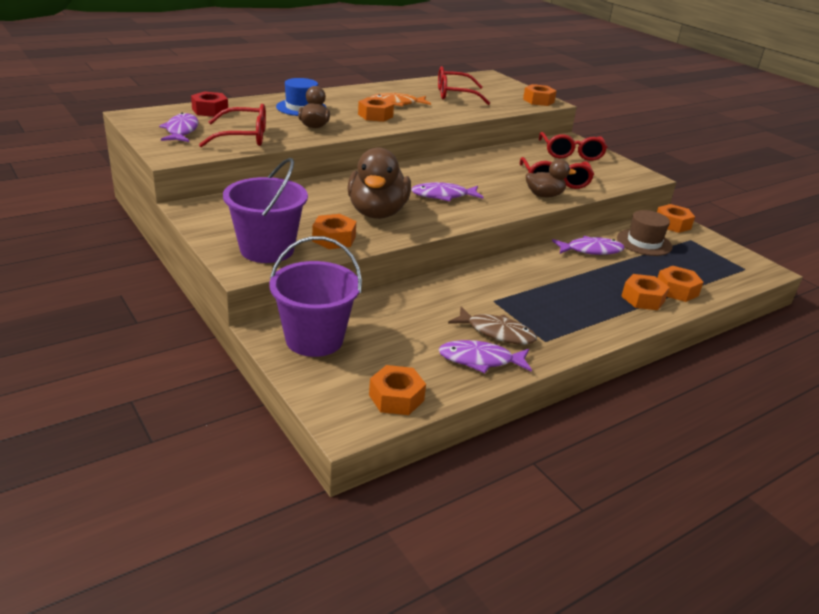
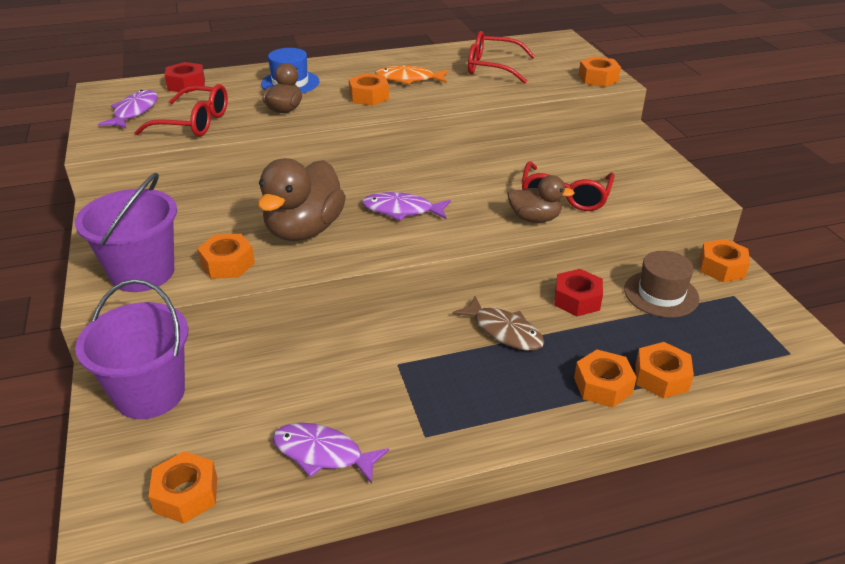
camera: 20 degrees right, 5 degrees up
(496, 333) = (370, 414): brown fish -> brown fish (504, 331)
(571, 153) = (616, 154): red glasses -> none
(591, 250) = (577, 299): purple fish -> red nut

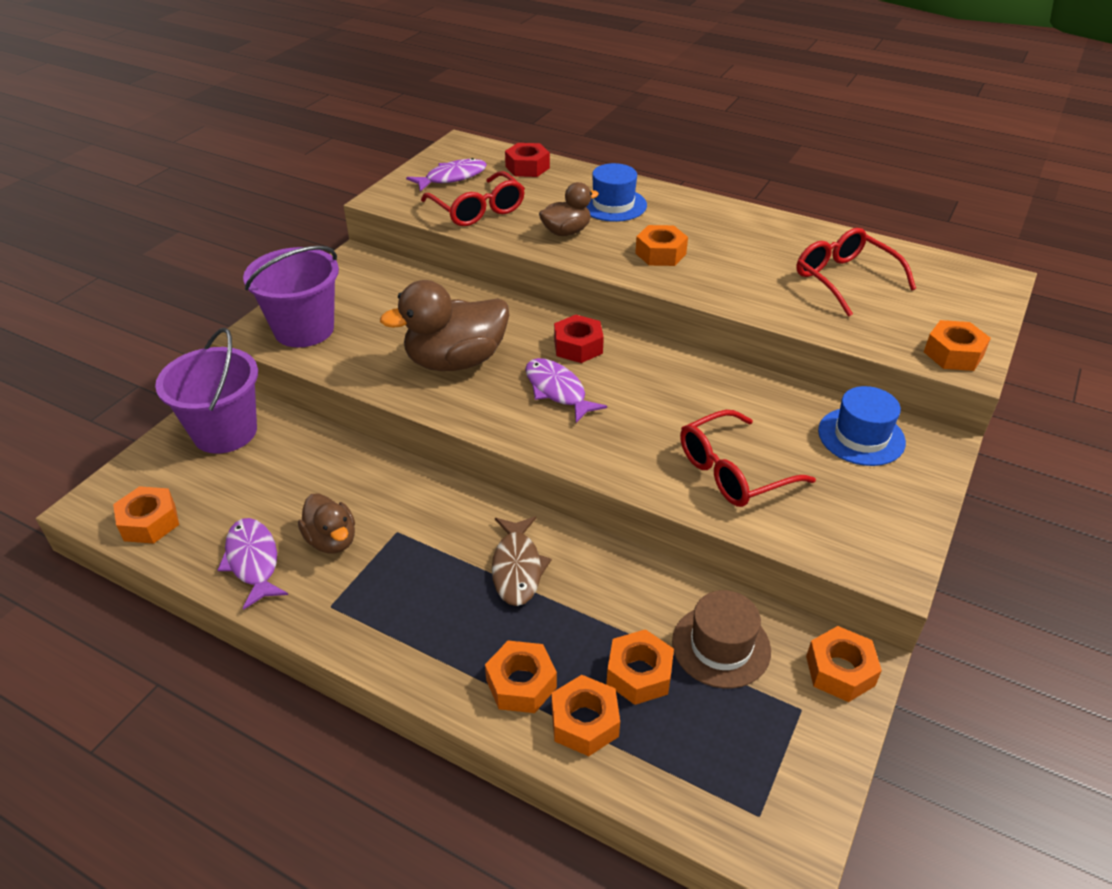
camera: 45 degrees right, 5 degrees up
(228, 264) = (363, 357): orange nut -> orange nut (639, 674)
(408, 79) = (729, 252): orange fish -> none
(534, 218) = (663, 475): brown duck -> brown duck (332, 540)
(577, 299) = (627, 588): red nut -> red nut (578, 346)
(594, 147) = (861, 436): none -> blue hat

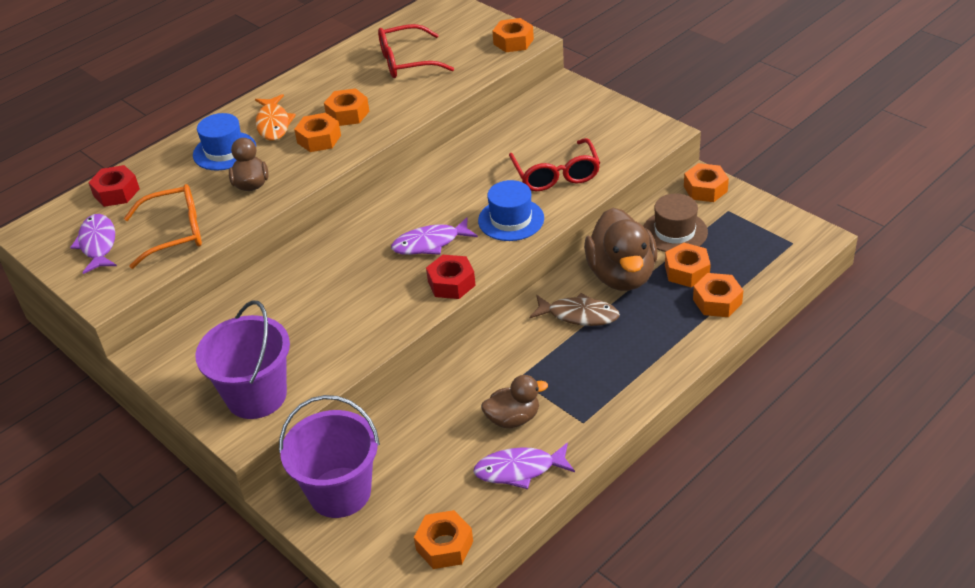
camera: 70 degrees left, 0 degrees up
(455, 361) = (361, 297): brown duck -> brown duck (621, 275)
(477, 210) = (174, 233): red glasses -> orange glasses
(521, 683) = (681, 326): orange nut -> orange nut (348, 114)
(578, 346) = (379, 224): red nut -> red nut (451, 283)
(672, 221) = (273, 124): none -> orange fish
(861, 436) = (545, 113): blue hat -> blue hat (511, 219)

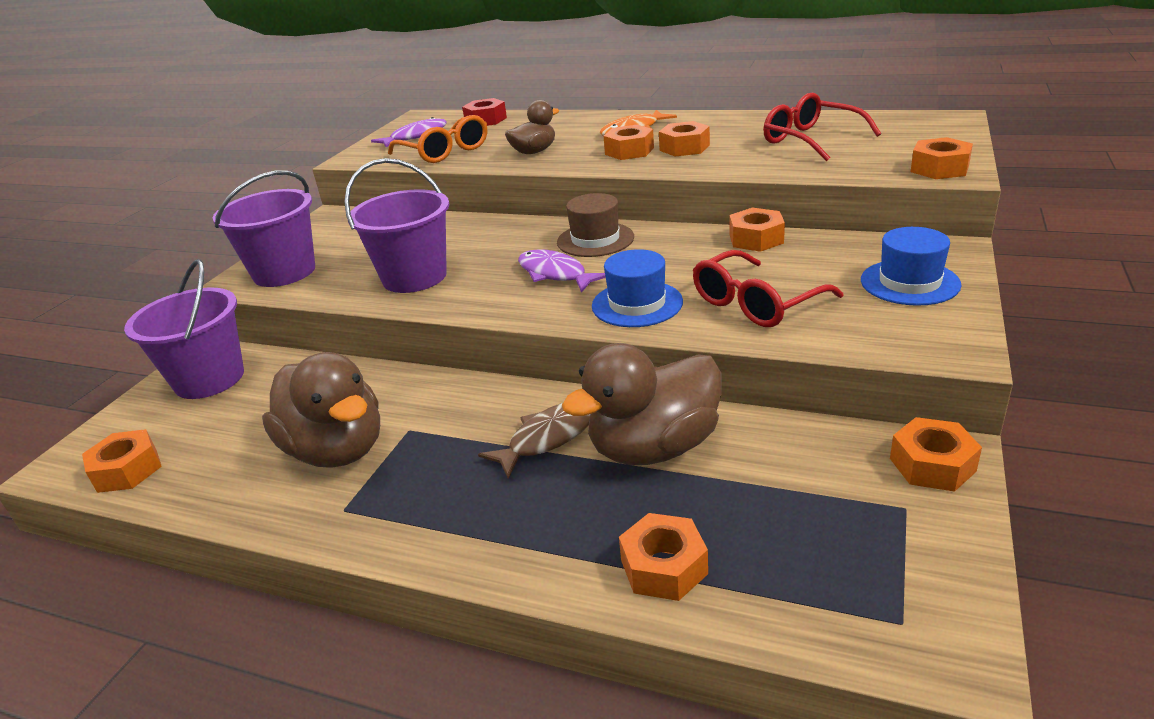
camera: 65 degrees right, 10 degrees down
(224, 151) = (573, 129): blue hat -> blue hat (909, 282)
(356, 316) = (414, 277): none -> purple bucket
(451, 283) = (494, 307): red nut -> none
(513, 418) = (337, 450): brown duck -> brown duck, size x1.77
(519, 470) = (249, 484): purple fish -> none
(579, 315) = (548, 438): brown fish -> brown fish turned 120 degrees counterclockwise
(674, 232) = (793, 466): brown hat -> brown hat (595, 240)
(687, 271) = (712, 509): orange nut -> orange nut (756, 239)

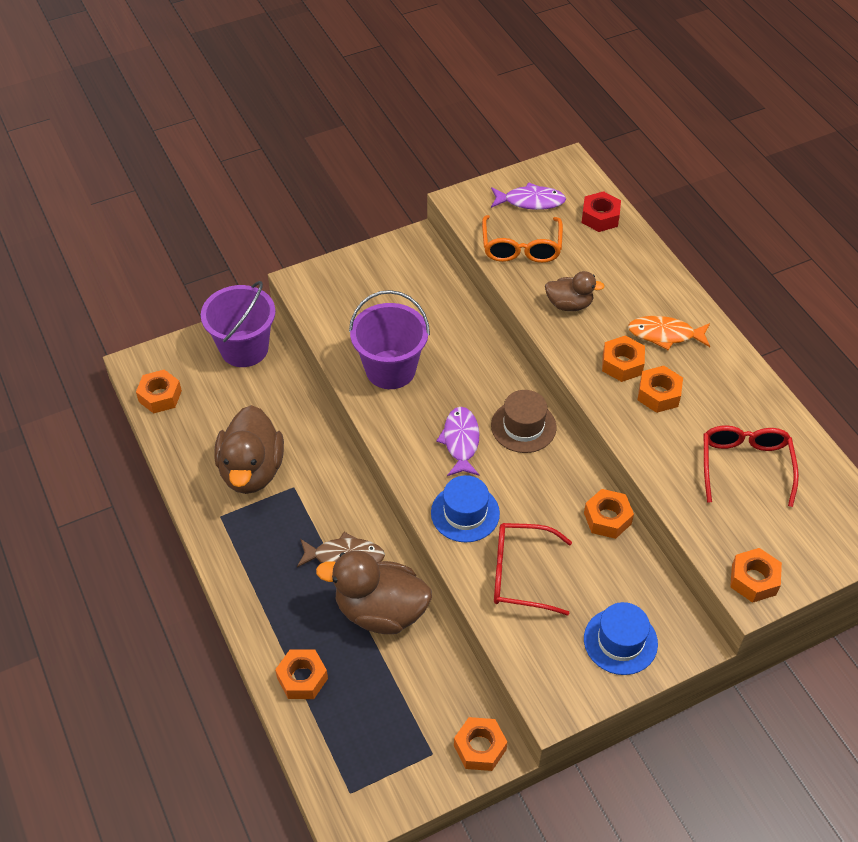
camera: 40 degrees right, 20 degrees up
(284, 272) = (334, 294): purple bucket -> none

